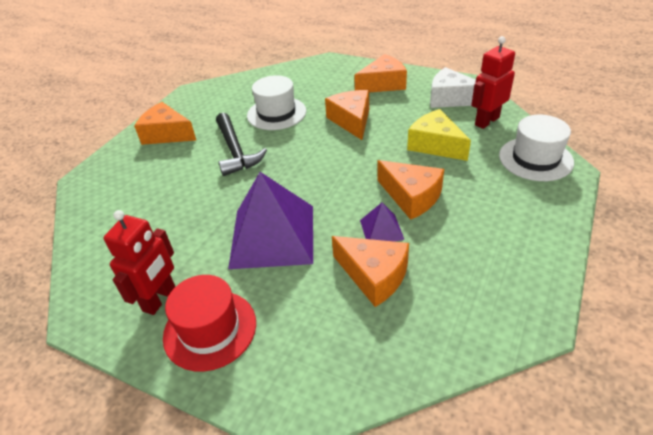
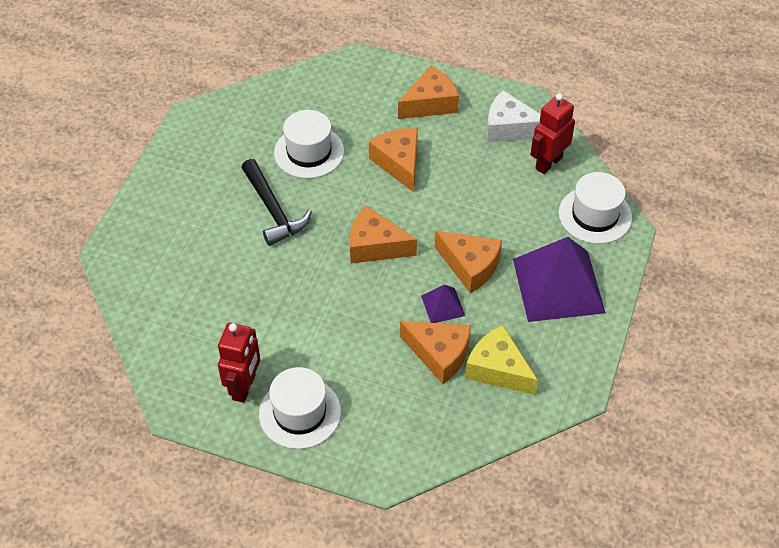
camera: 10 degrees left, 10 degrees up
(167, 134) = (184, 186): orange cheese -> orange cheese (375, 246)
(210, 329) = (300, 413): red hat -> white hat
(273, 235) = (337, 316): purple pyramid -> purple pyramid (558, 285)
(435, 145) = (493, 198): yellow cheese -> yellow cheese (498, 369)

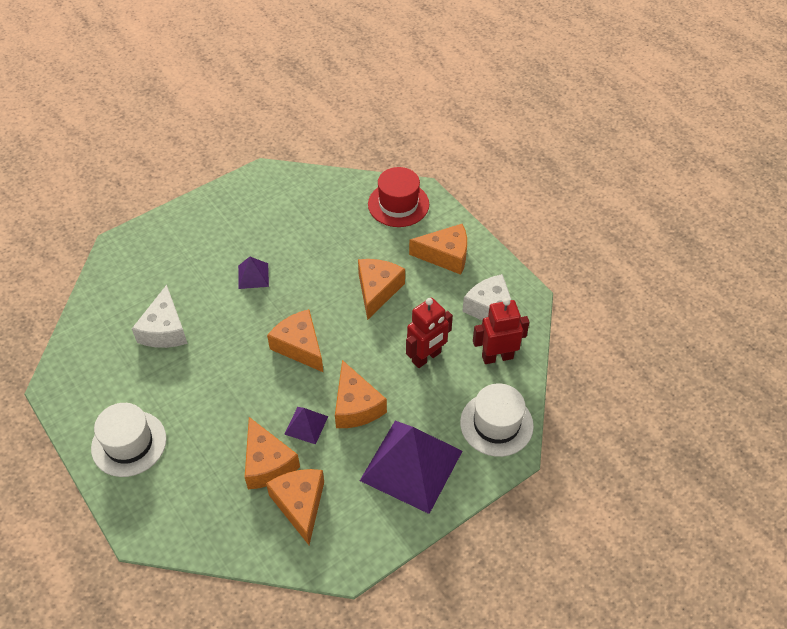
camera: 35 degrees right, 0 degrees up
(235, 301) = (165, 330): none -> white cheese
(244, 387) = (111, 399): red robot -> red robot (426, 357)
(273, 210) = (253, 276): black hammer -> purple pyramid
(309, 152) = (319, 245): white hat -> none
(348, 81) = (398, 204): none -> red hat
(498, 369) = (300, 505): yellow cheese -> orange cheese

